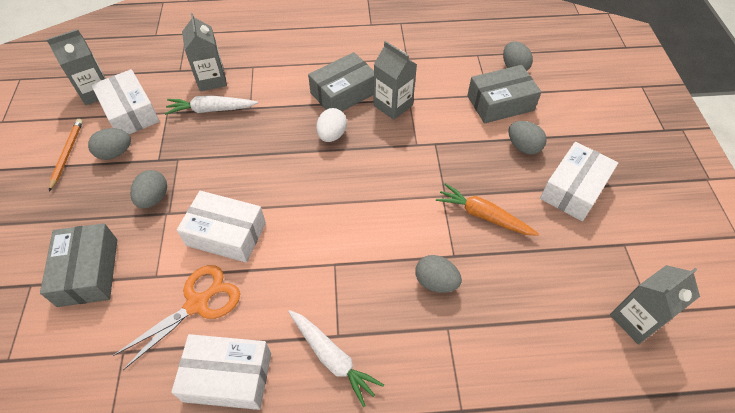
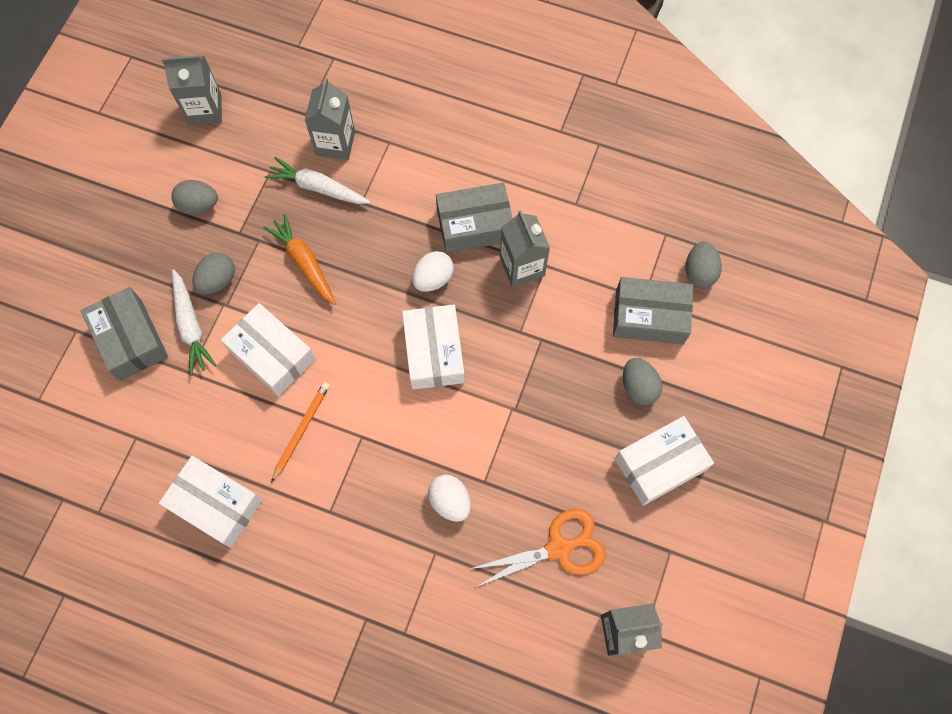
camera: 25 degrees right, 15 degrees up
(67, 154) = (151, 186): orange pencil -> orange pencil (301, 430)
(88, 272) = (130, 339): grey box -> grey box turned 45 degrees counterclockwise
(130, 112) = (232, 155): white box -> white box (434, 352)
(197, 304) = (216, 420): orange scissors -> orange scissors (559, 548)
(332, 357) = (314, 530): white carrot -> white carrot (191, 325)
(435, 282) = (450, 501): grey egg -> white egg
(484, 216) = (541, 451): orange carrot -> orange carrot (304, 263)

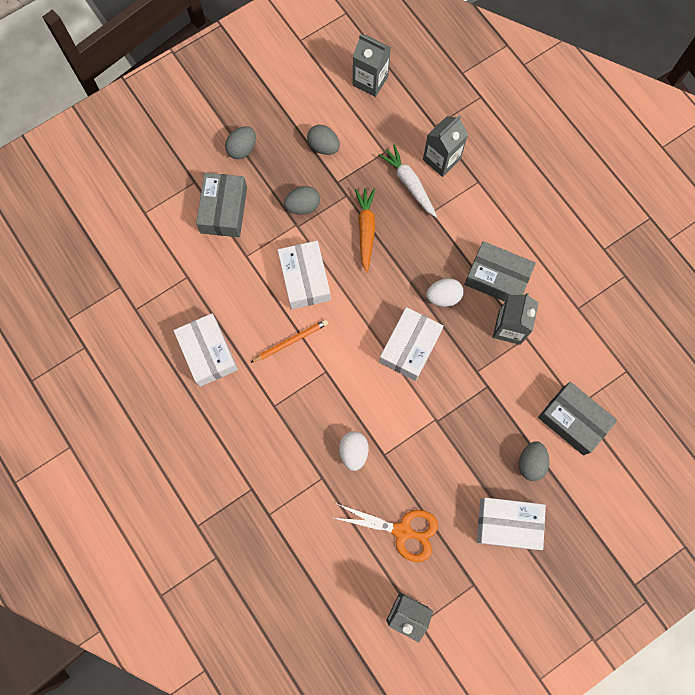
camera: 35 degrees right, 5 degrees up
(191, 325) = (267, 225): white carrot -> none
(699, 272) = (631, 413): grey egg -> grey egg (242, 149)

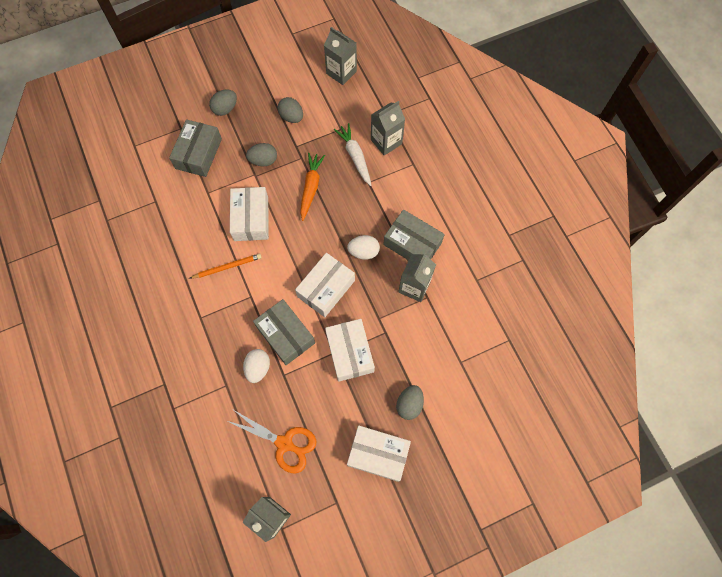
camera: 10 degrees right, 5 degrees down
(208, 353) = (156, 265): white box -> white box (350, 352)
(573, 420) = (453, 374): grey box -> grey box (285, 335)

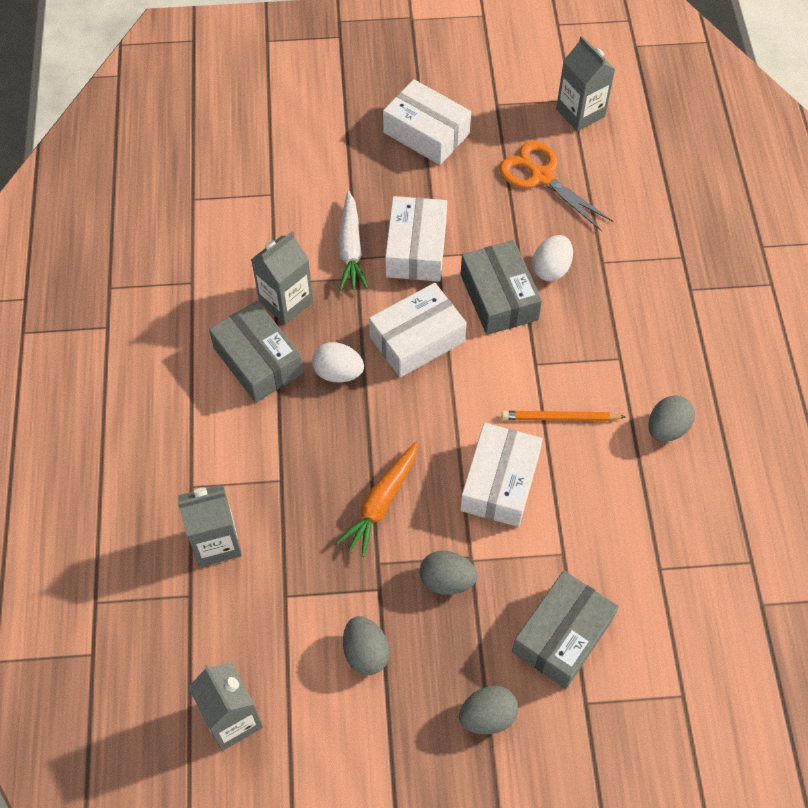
camera: 160 degrees left, 10 degrees down
(355, 157) = (283, 532): white carrot -> white carrot (351, 248)
(409, 404) = (363, 170): grey egg -> grey egg (667, 428)

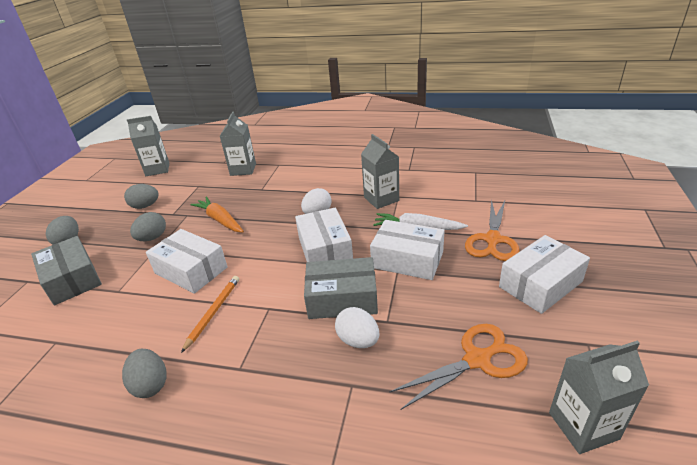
camera: 110 degrees right, 25 degrees down
(258, 360) = (342, 187): grey box -> none
(358, 173) = (492, 240): none -> orange scissors

